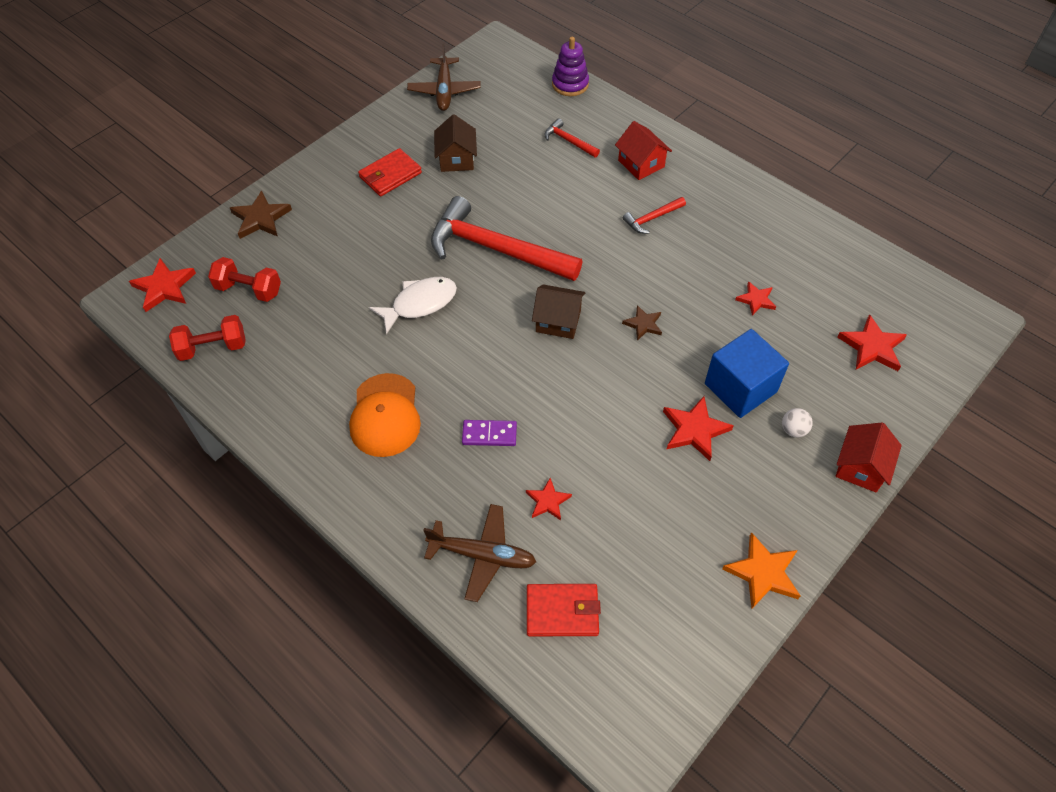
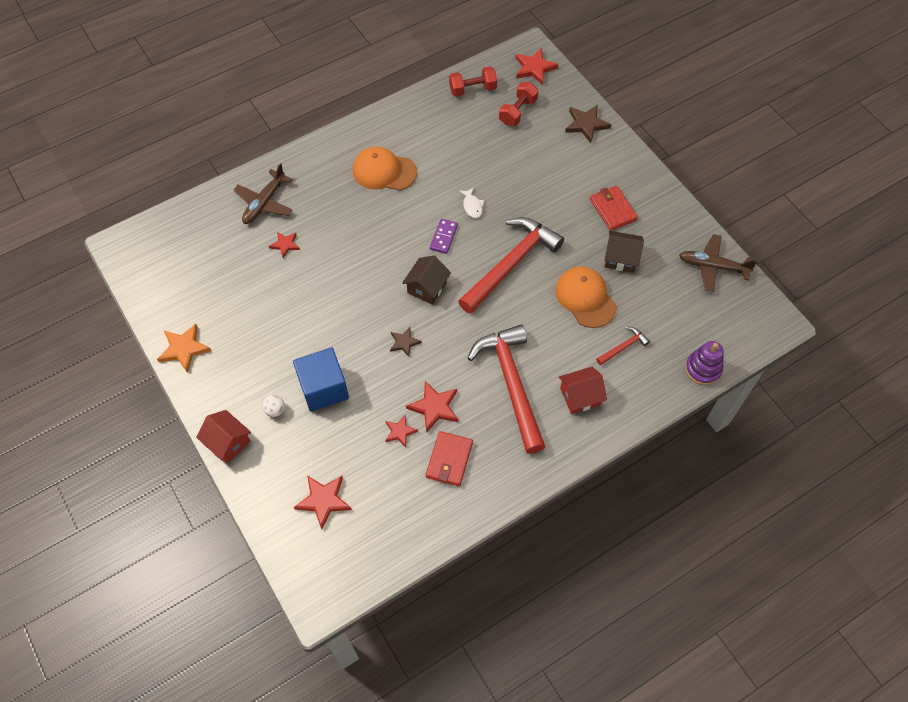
camera: 105 degrees right, 5 degrees up
(213, 347) = (472, 89): red dumbbell -> red dumbbell turned 75 degrees clockwise
(420, 304) = (472, 206): white fish -> white fish, size x0.57
(489, 434) = (347, 224): purple domino -> purple domino (444, 237)
(519, 179) = (585, 298): none -> orange cap
(562, 611) = (211, 234): red wallet -> red wallet (449, 460)
(652, 218) = (511, 384): red hammer -> red hammer, size x2.31
(694, 430) = (301, 345): red star -> red star (434, 407)

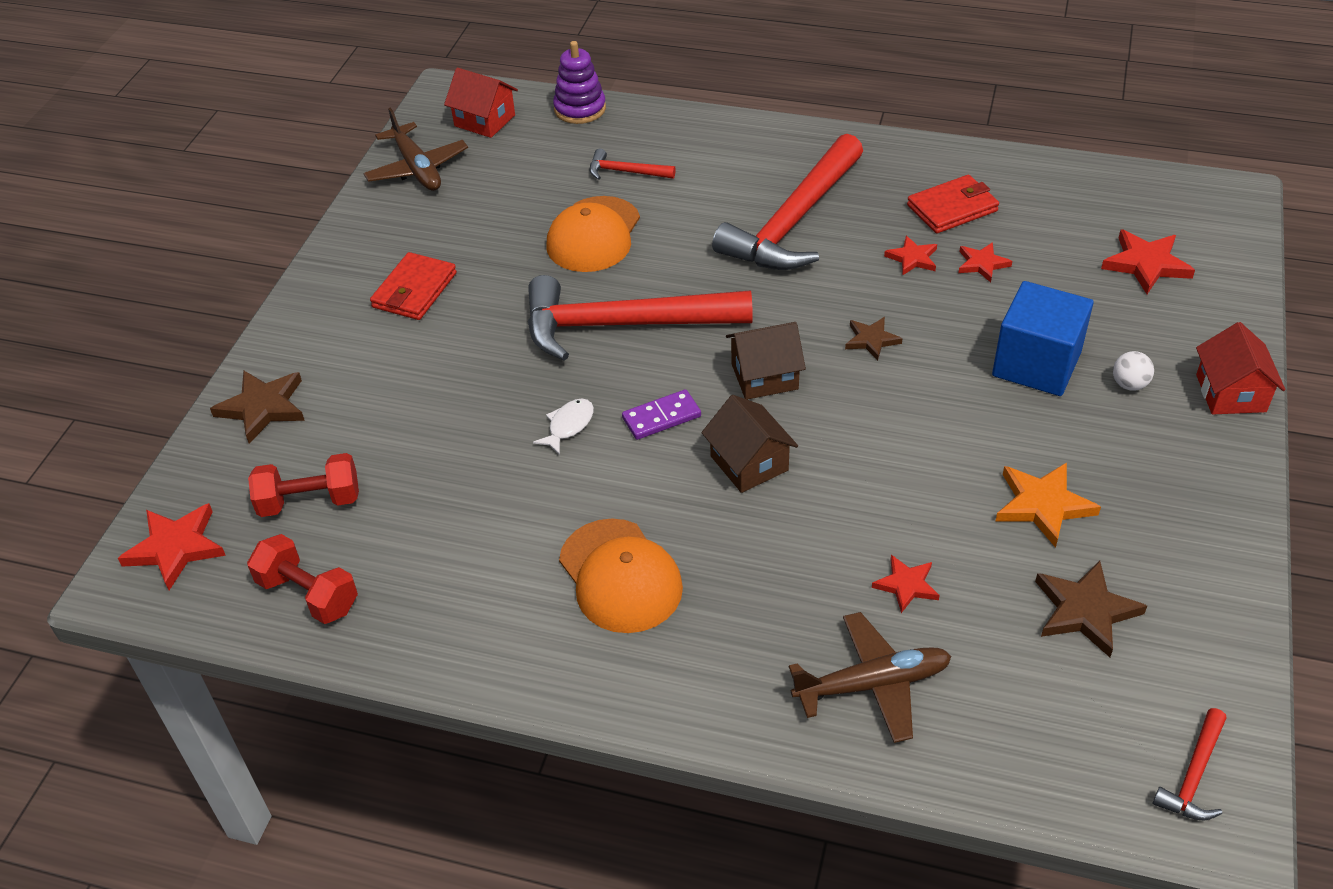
camera: 130 degrees left, 15 degrees down
(137, 254) = (1194, 775): none -> red hammer
(184, 349) = (1213, 551): orange star -> orange star (1043, 505)
(214, 285) = (1085, 611): none -> brown star
(434, 407) = (912, 258): red star -> red star, size x0.62
(580, 396) = (735, 167): red house -> red house (484, 120)
(620, 258) = (493, 241): brown house -> brown house (749, 463)

